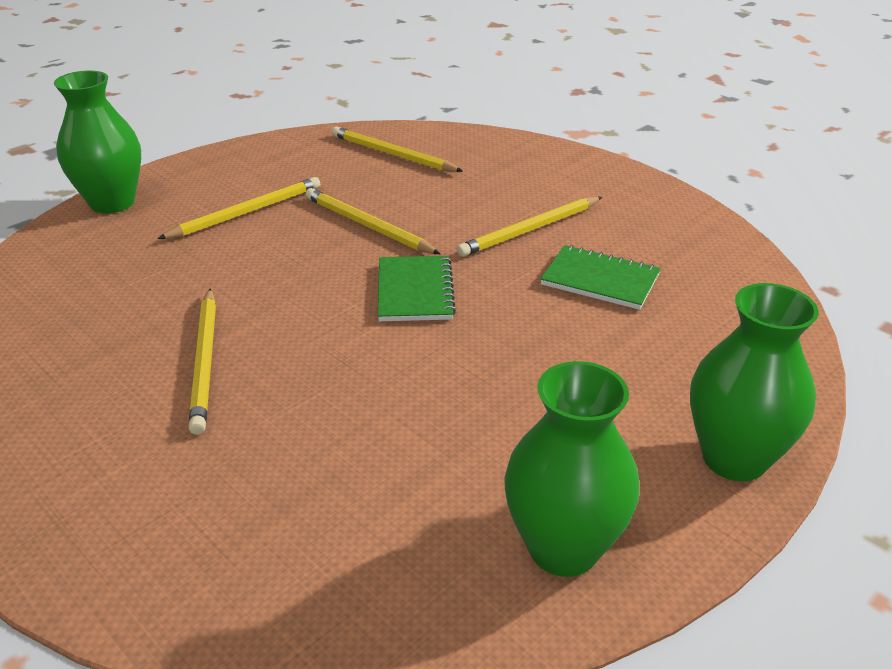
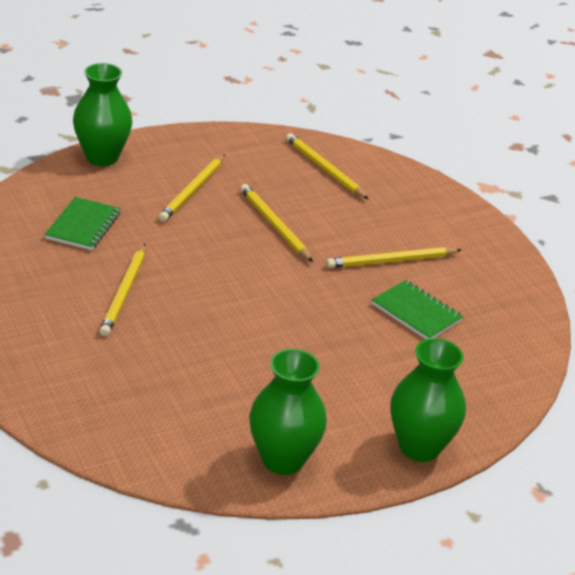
camera: 15 degrees right, 0 degrees up
(246, 212) = (193, 190): yellow pencil -> yellow pencil turned 135 degrees clockwise
(415, 291) = (281, 284): green notebook -> green notebook (83, 226)

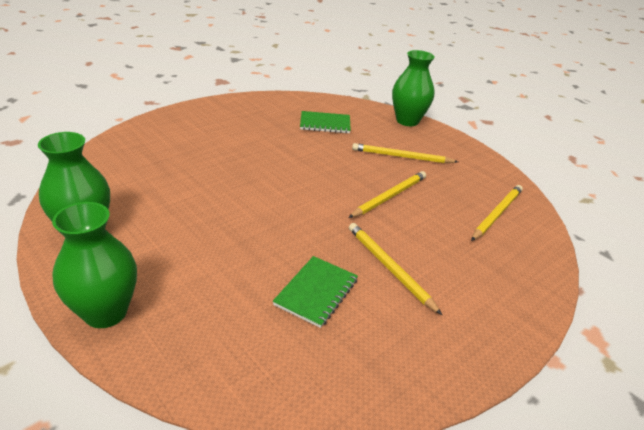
camera: 75 degrees right, 0 degrees up
(124, 292) = (261, 145): yellow pencil -> none

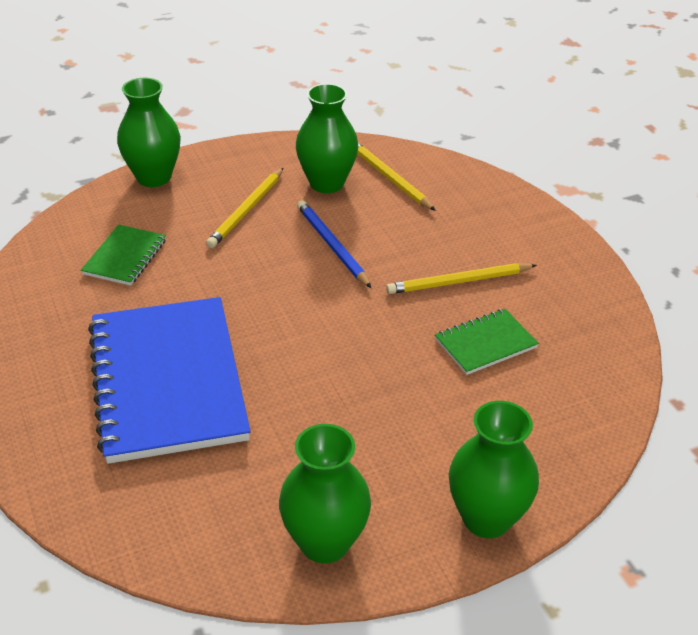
camera: 70 degrees left, 5 degrees up
(221, 153) = (167, 381): none -> blue notebook
(316, 292) = (485, 343): green notebook -> green notebook turned 75 degrees counterclockwise
(389, 196) = (332, 246): yellow pencil -> blue pencil
(461, 185) = (326, 183): none -> green vase

